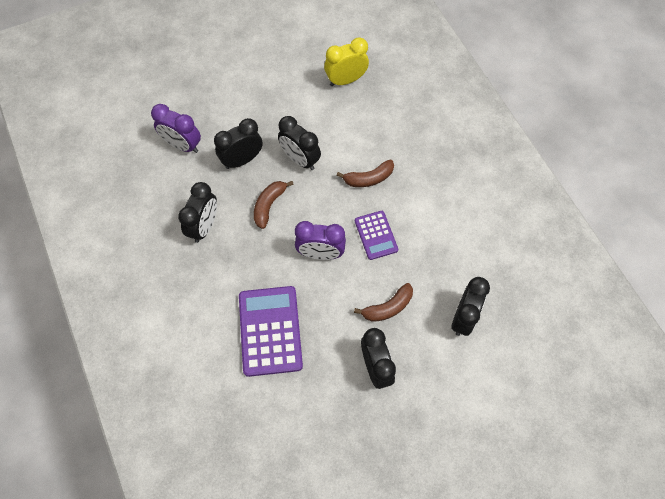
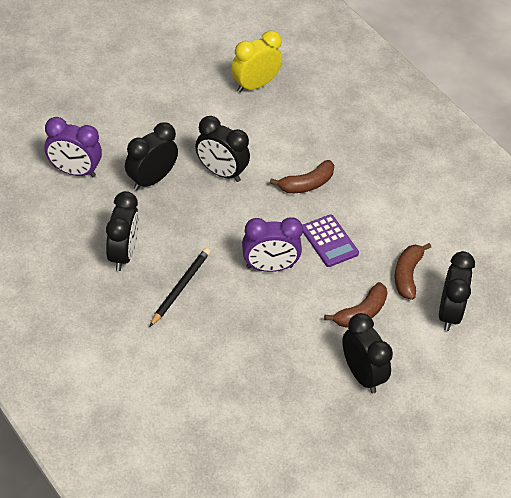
camera: 15 degrees left, 15 degrees down
(243, 264) = (180, 287): none -> black pencil
(269, 205) = (195, 224): brown banana -> brown banana (407, 275)
(270, 331) = (229, 353): purple calculator -> none

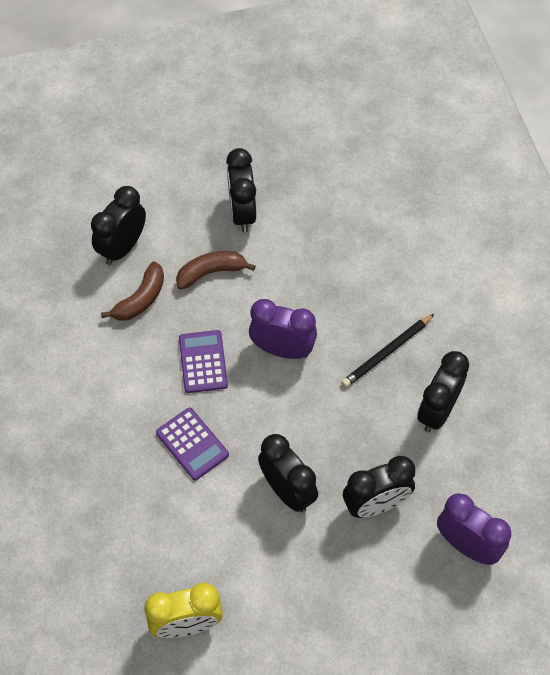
camera: 155 degrees left, 10 degrees up
(306, 184) = (192, 444): brown banana -> purple calculator

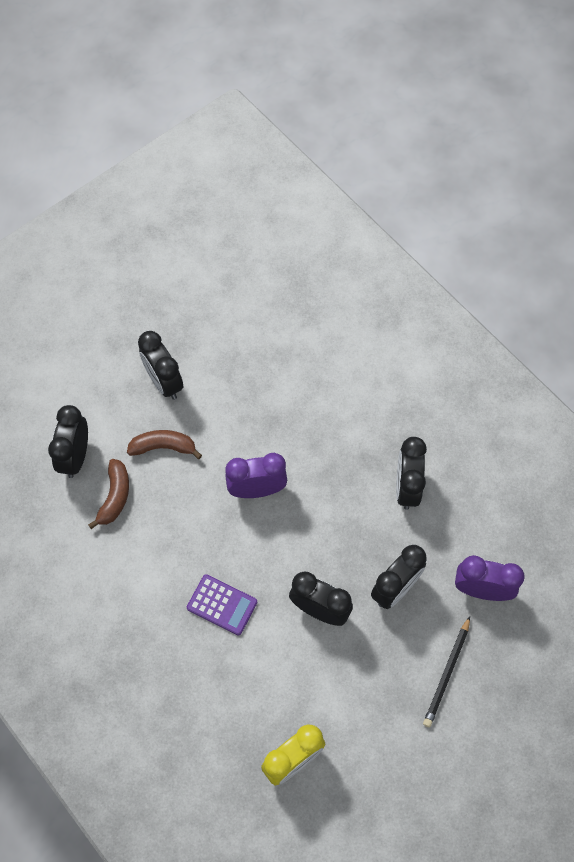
camera: 25 degrees left, 5 degrees up
(203, 362) = (196, 529): purple calculator -> none
(211, 272) = (163, 447): brown banana -> brown banana turned 45 degrees clockwise
(387, 352) = (343, 455): black pencil -> black pencil (447, 673)

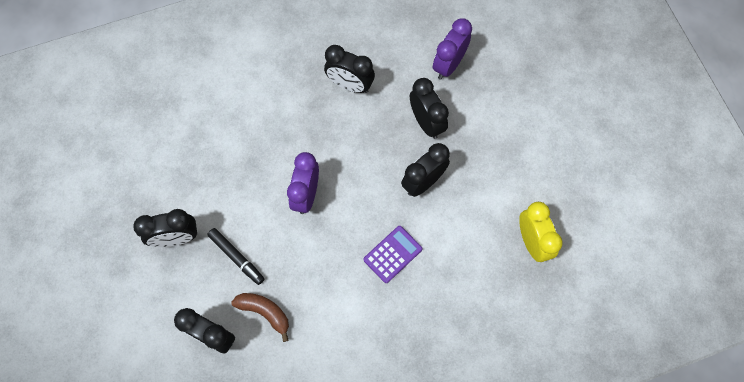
camera: 70 degrees left, 5 degrees up
(163, 447) = (236, 257): brown banana -> black marker
(447, 673) = (502, 111): black pencil -> none

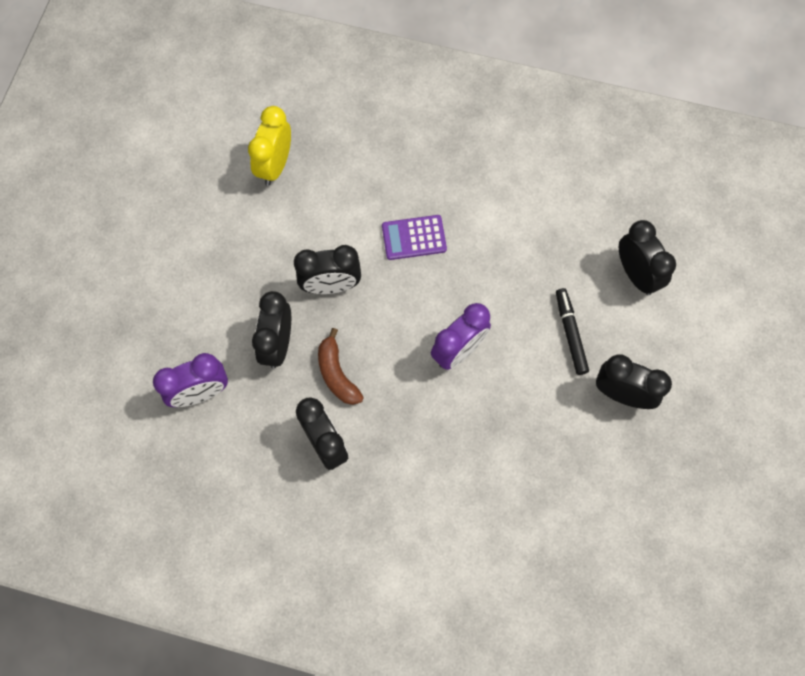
camera: 145 degrees left, 0 degrees up
(265, 312) = (573, 264): brown banana -> brown banana (337, 374)

